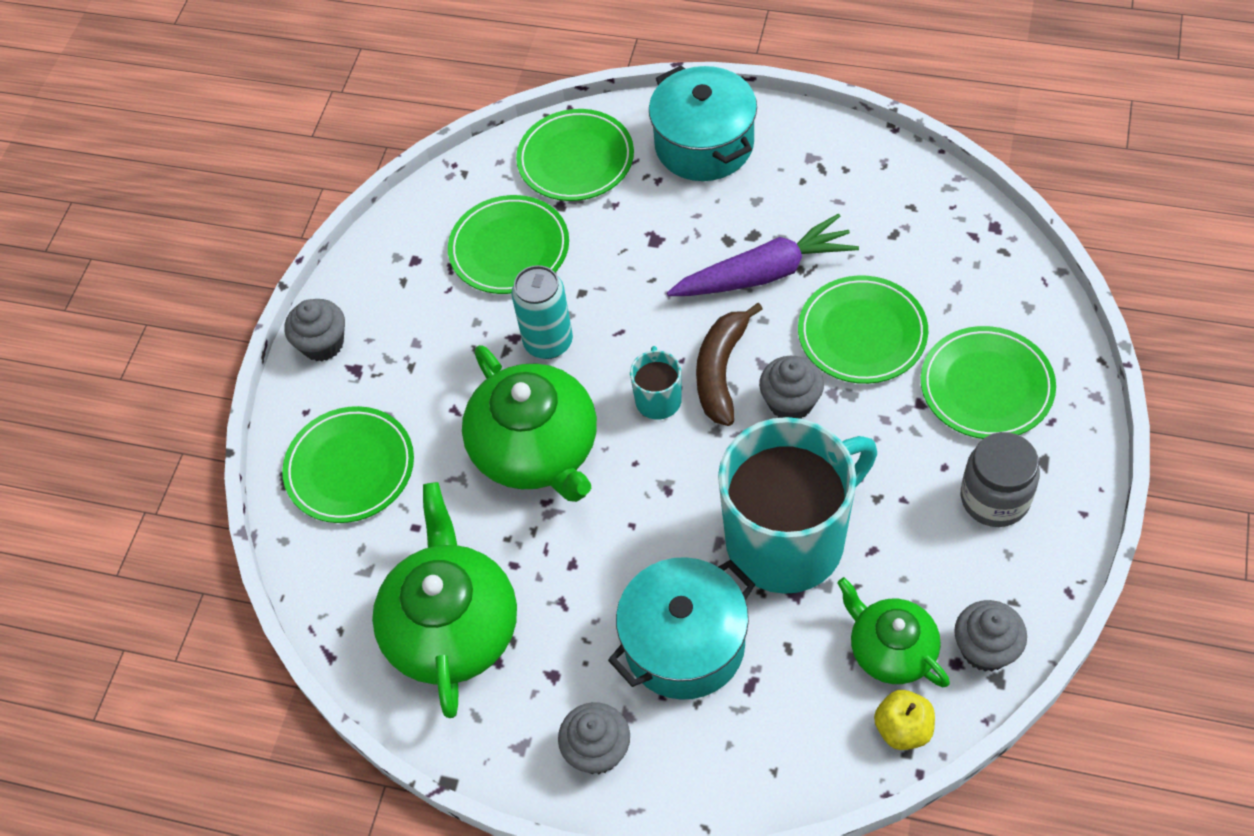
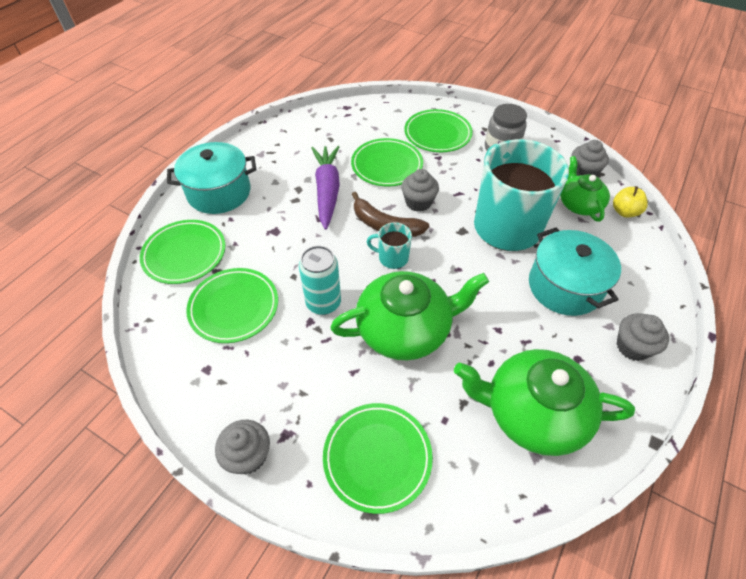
camera: 80 degrees left, 5 degrees down
(891, 649) = (579, 204): green teapot -> green teapot turned 105 degrees clockwise

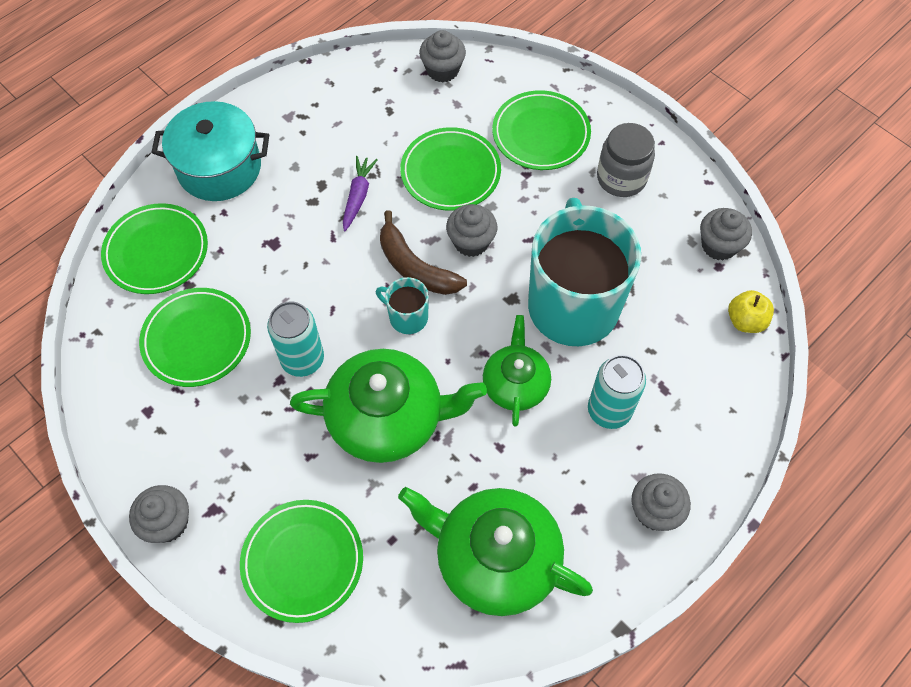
camera: 15 degrees right, 10 degrees up
(327, 191) = (358, 196): purple carrot -> purple carrot, size x0.56
(358, 111) = (442, 70): none -> grey cupcake
(564, 286) = (609, 410): turquoise pot -> turquoise can
(579, 204) = (688, 294): green teapot -> green teapot (515, 384)

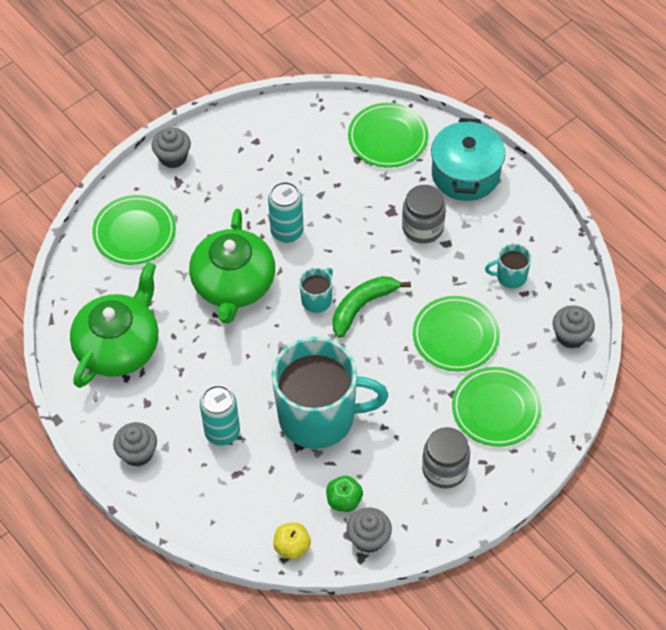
camera: 95 degrees right, 5 degrees down
(197, 339) = (310, 167): green plate -> none
(298, 209) = (422, 228): none -> grey jar
(358, 196) = (433, 268): purple carrot -> none
(367, 123) = (510, 276): none -> turquoise mug
(415, 267) = (362, 306): brown banana -> green banana
(471, 242) = (384, 347): grey cupcake -> none
(515, 384) = (252, 369): green teapot -> none
(677, 272) = (344, 500): none -> green apple

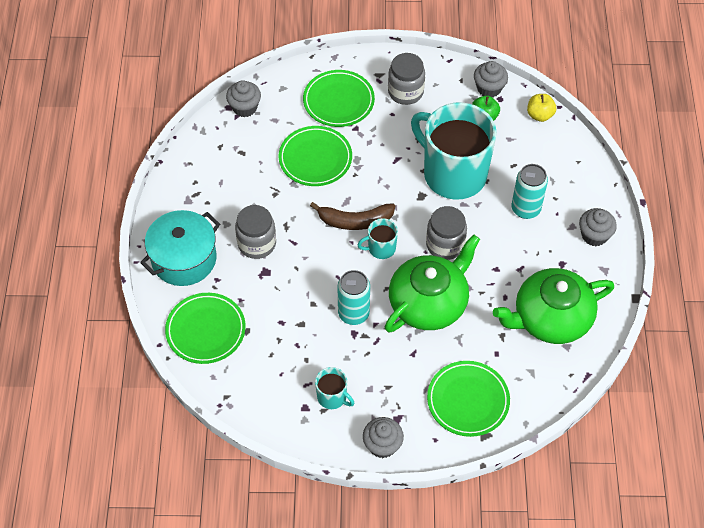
camera: 140 degrees left, 0 degrees up
(265, 343) = (445, 245): none -> grey jar
(362, 306) = (355, 221): green banana -> brown banana
(510, 276) = (238, 169): turquoise mug -> turquoise mug (332, 397)

